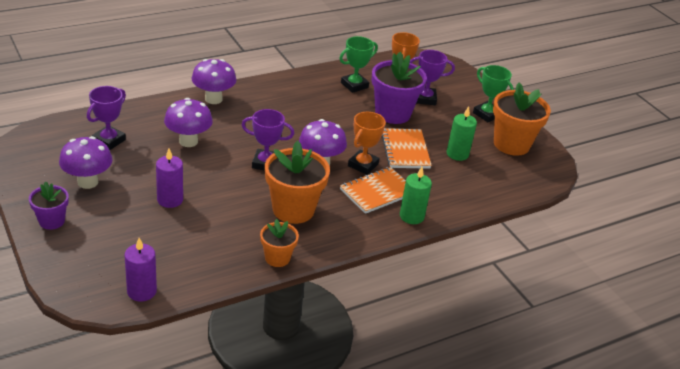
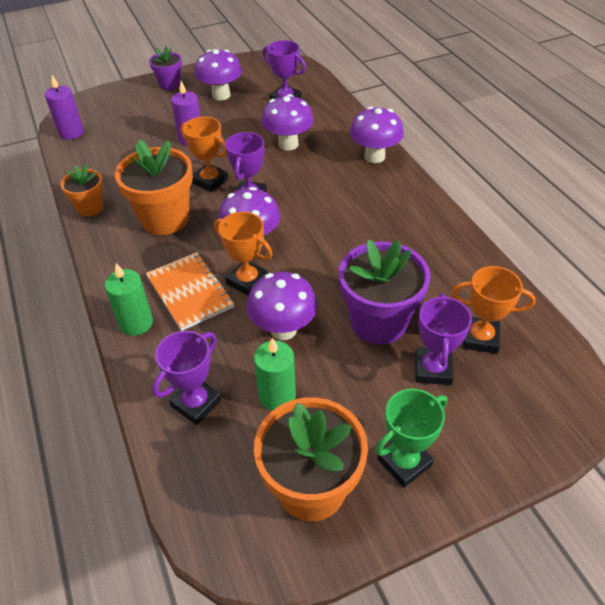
camera: 100 degrees right, 10 degrees up
(241, 186) = (210, 181): none -> orange trophy
(354, 85) = (446, 282): green trophy -> none
(405, 150) = (283, 329): orange notebook -> purple mushroom
(471, 185) = (196, 403): none -> purple trophy

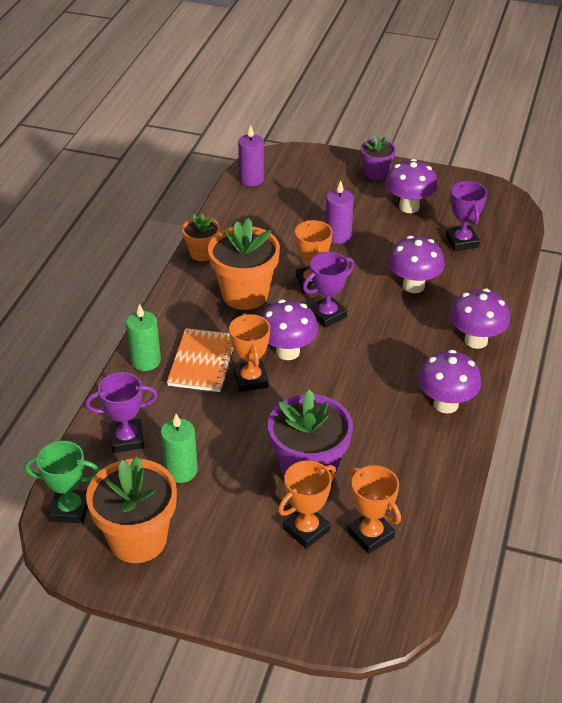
camera: 40 degrees right, 5 degrees down
(283, 329) = (236, 430): purple mushroom -> purple mushroom (446, 404)
(404, 462) = (212, 569): green trophy -> green trophy (70, 509)
(433, 369) = (306, 529): purple trophy -> orange trophy

